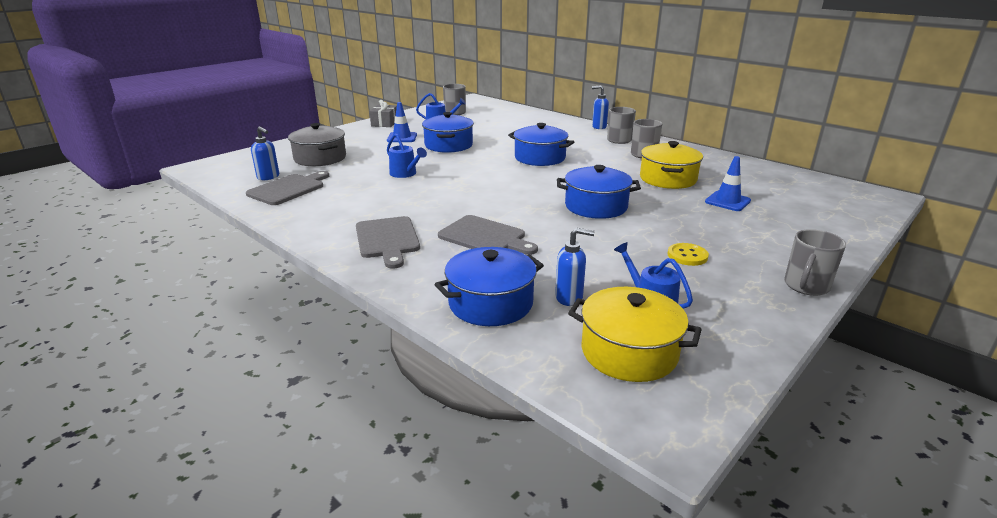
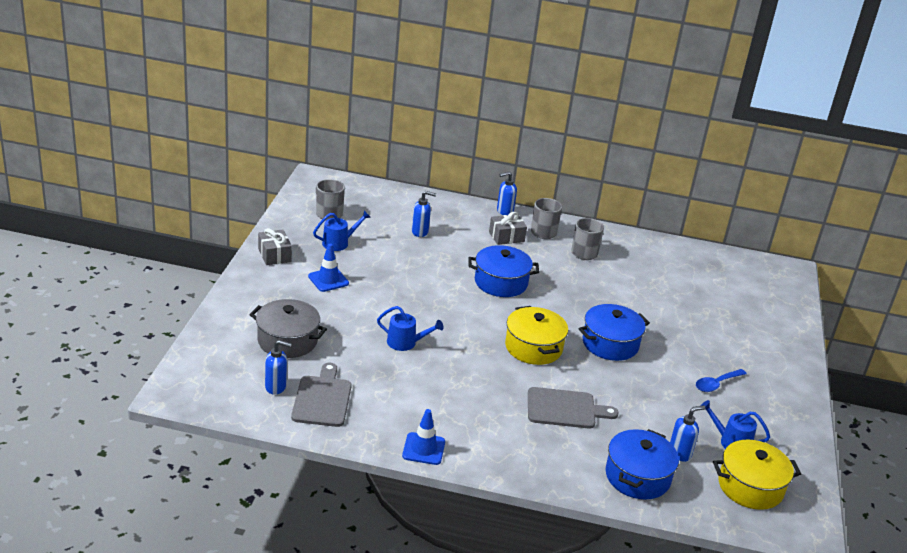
camera: 35 degrees left, 5 degrees up
(387, 239) = (495, 437): grey cutting board -> none
(448, 145) = (393, 282): blue pot -> none
(511, 127) = (420, 232): none -> blue soap dispenser
(581, 138) = (506, 237): none -> grey gift
(668, 179) = (632, 288): yellow pot -> yellow pot (533, 347)
(687, 256) = (716, 384): yellow button -> blue spoon
(727, 201) = (696, 308): blue traffic cone -> blue traffic cone (423, 449)
(806, 286) = (802, 392): grey mug -> none

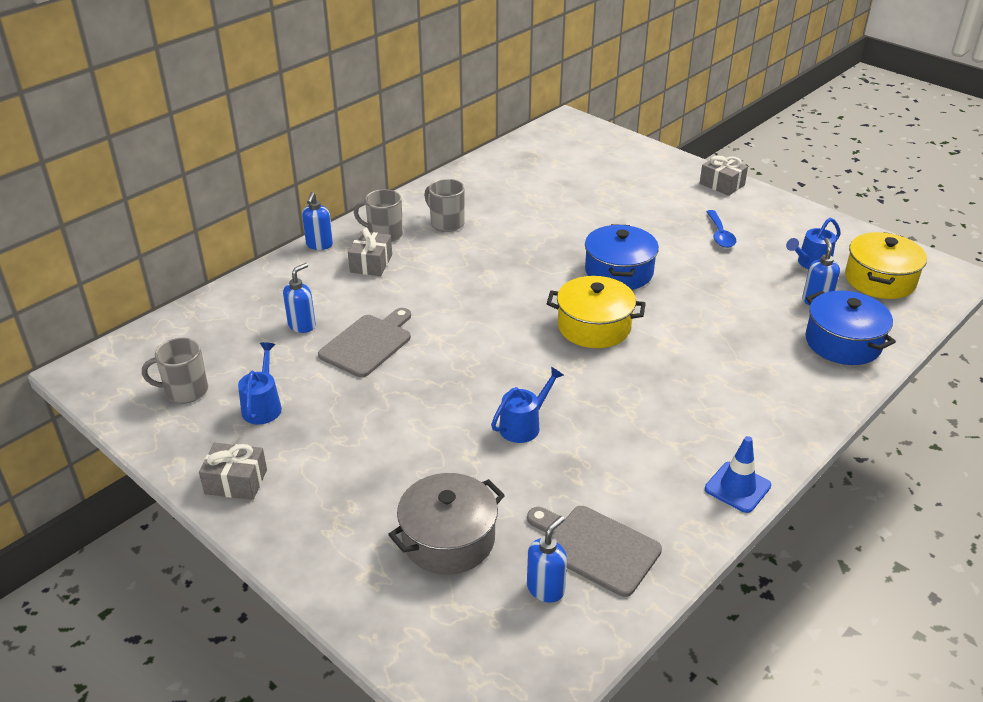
camera: 55 degrees left, 5 degrees up
(328, 280) = (339, 447): blue traffic cone -> none
(501, 282) = (456, 302): blue pot -> none
(565, 409) = (713, 347): grey cutting board -> grey cutting board (368, 343)
(794, 370) = (722, 184): none -> grey gift

